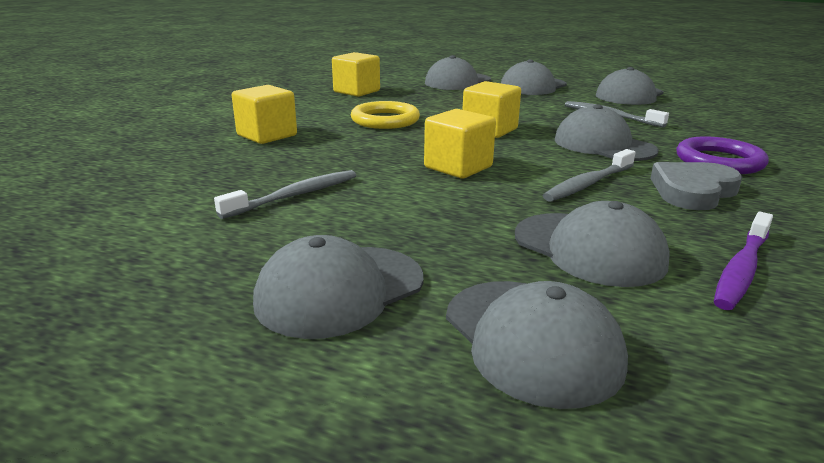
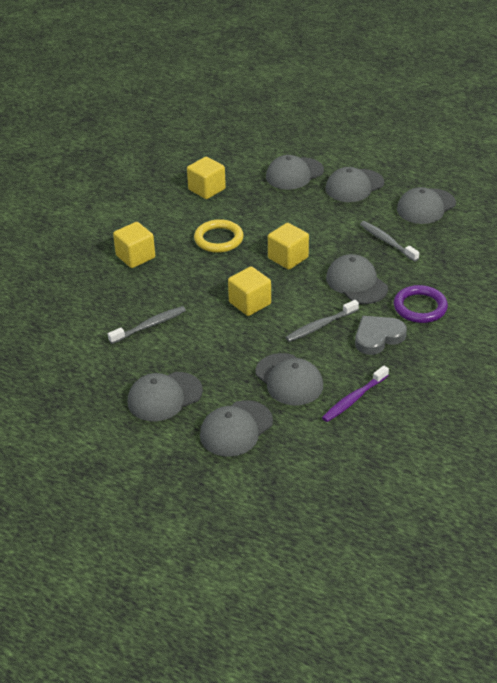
camera: 10 degrees right, 15 degrees up
(531, 339) = (236, 429): grey cap -> grey cap turned 60 degrees clockwise

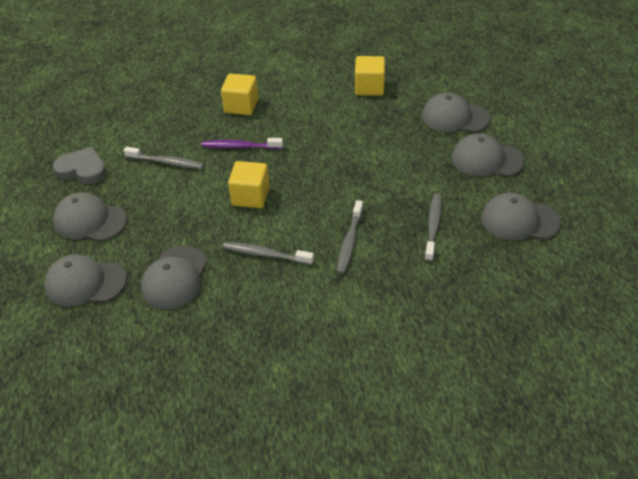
camera: 50 degrees right, 5 degrees up
(218, 239) = (313, 131): yellow ring -> none
(288, 258) = (335, 182): yellow cube -> none
(354, 399) = (187, 334): purple toothbrush -> purple toothbrush (240, 147)
(356, 283) = (349, 242): grey cap -> grey toothbrush
(378, 337) = (288, 300): grey heart -> grey heart (82, 169)
(420, 307) = (363, 304): purple ring -> none

